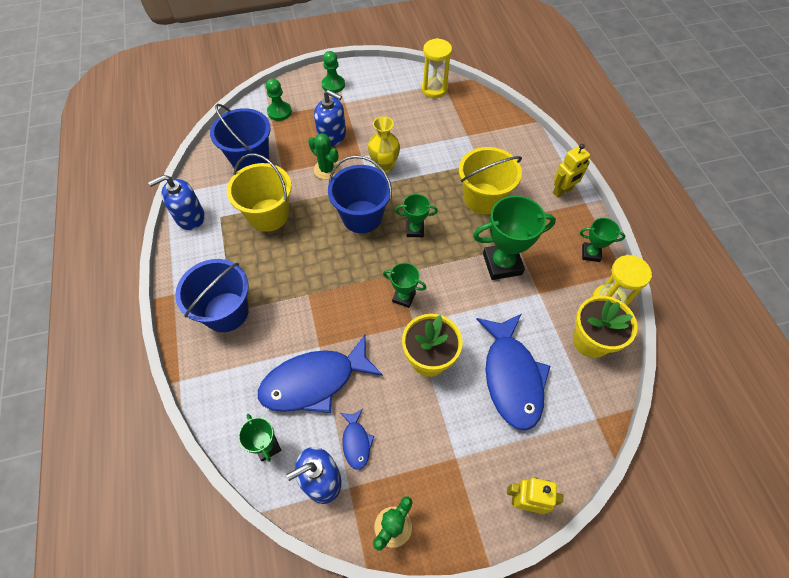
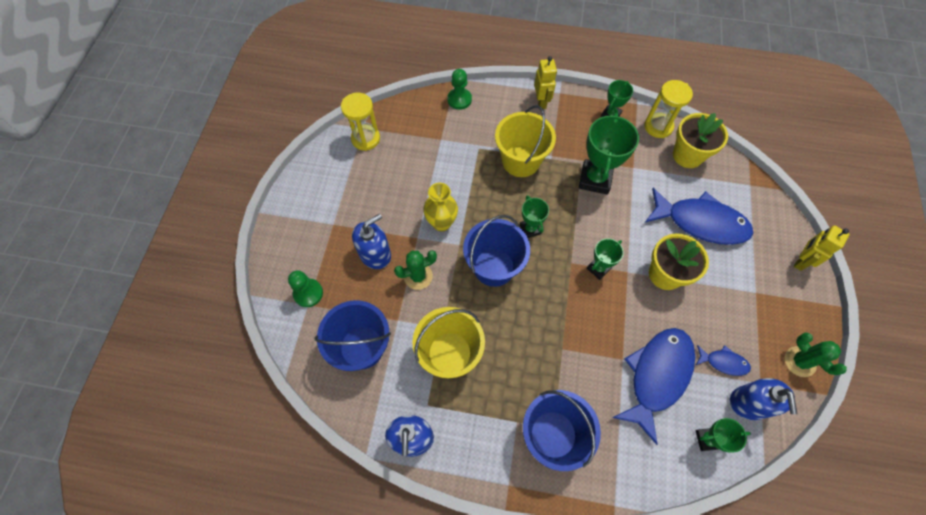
camera: 65 degrees left, 5 degrees up
(314, 381) = (657, 376): blue fish -> blue fish turned 150 degrees counterclockwise
(333, 85) = (301, 225): green pawn -> green pawn (459, 99)
(415, 230) = (530, 229): green trophy -> green trophy turned 45 degrees counterclockwise

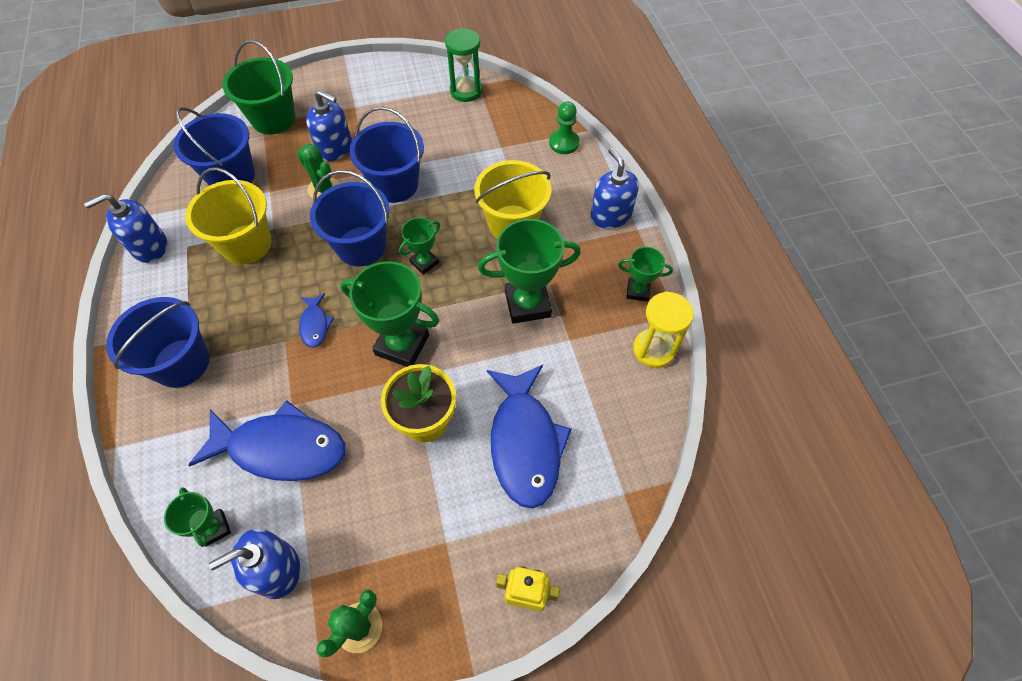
camera: 65 degrees right, 5 degrees down
(308, 293) = (273, 119): green pawn -> green bucket
(365, 139) = (466, 91): yellow hourglass -> green hourglass
(441, 223) = (395, 185): yellow vase -> blue bucket
(541, 102) = (610, 215): yellow robot -> blue soap dispenser
(598, 268) = (402, 345): green trophy -> green trophy, size x1.82
(687, 155) = (627, 398): yellow flower pot -> none
(723, 362) = (325, 523): blue fish -> blue fish (315, 324)

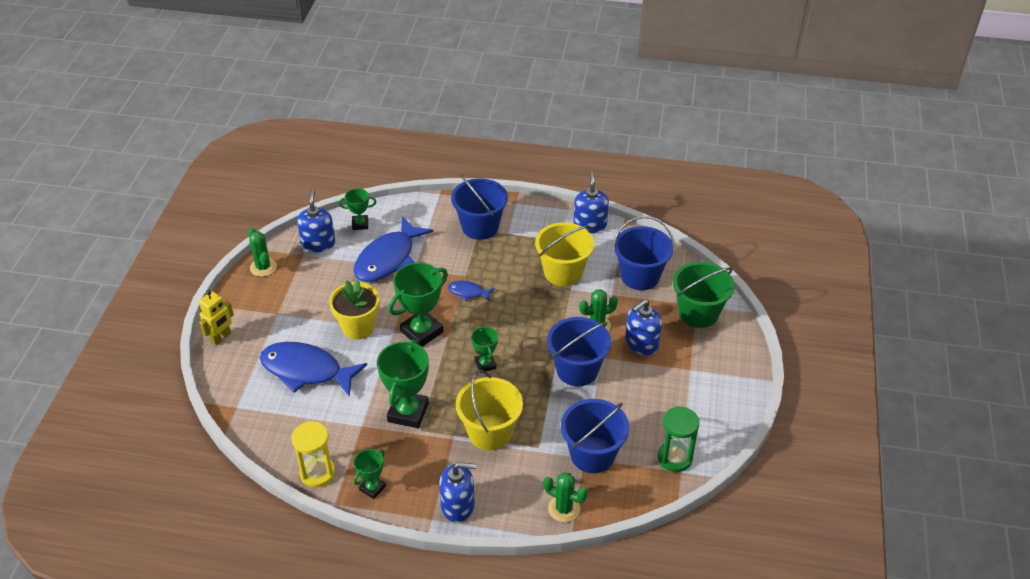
camera: 115 degrees right, 15 degrees down
(361, 246) = (523, 333): blue bucket -> blue bucket (592, 454)
(564, 143) = (564, 509): green pawn -> green cactus

